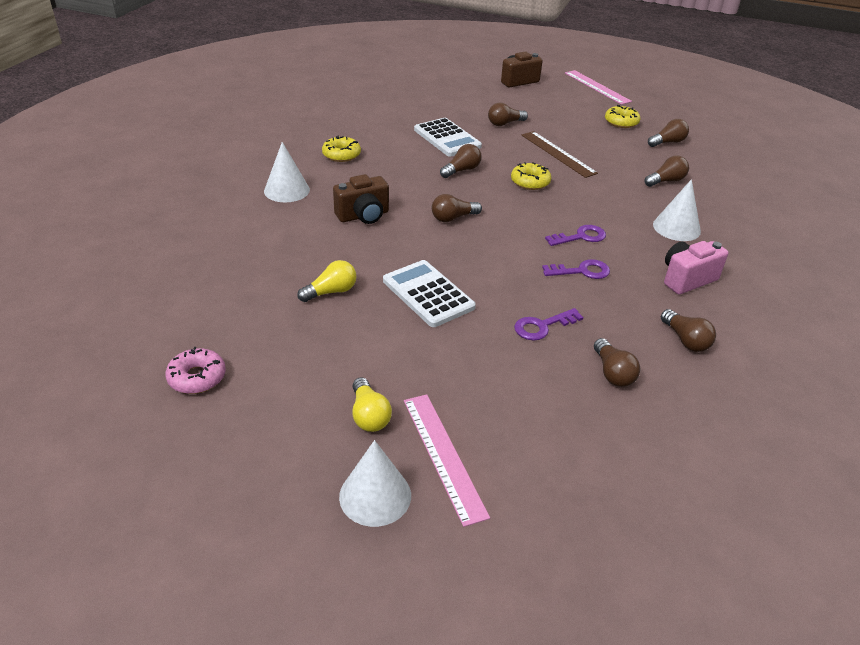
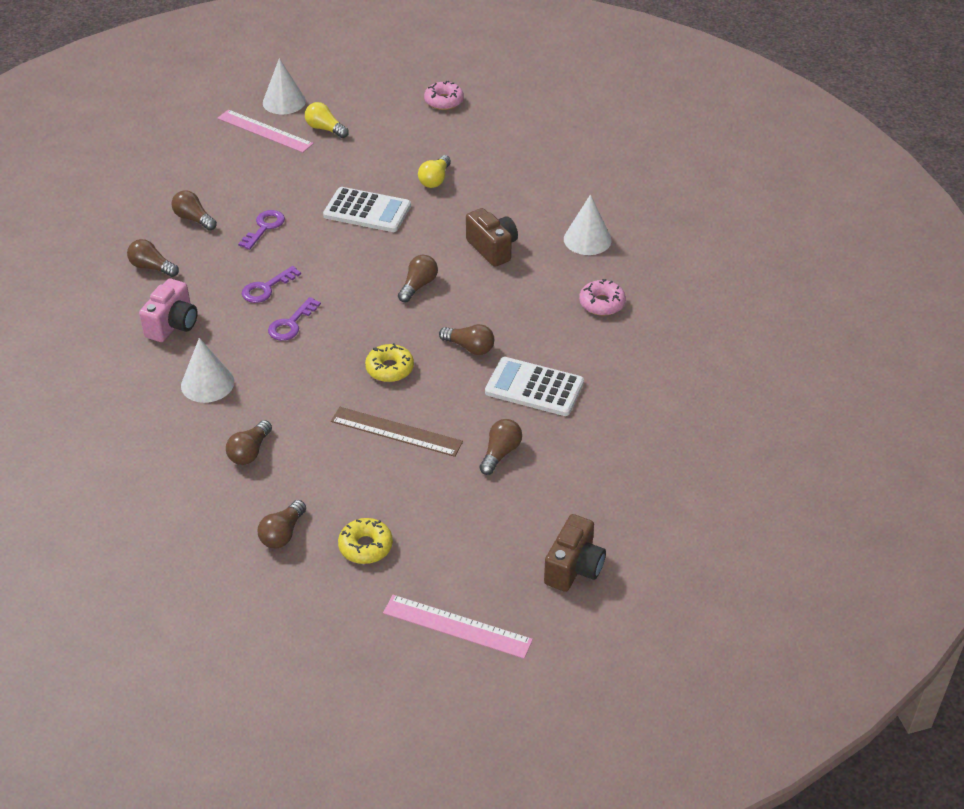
camera: 145 degrees right, 5 degrees up
(341, 155) = (602, 303): yellow donut -> pink donut
(363, 216) = (492, 248): brown camera -> brown camera turned 120 degrees clockwise
(461, 170) = (469, 347): brown light bulb -> brown light bulb turned 75 degrees counterclockwise

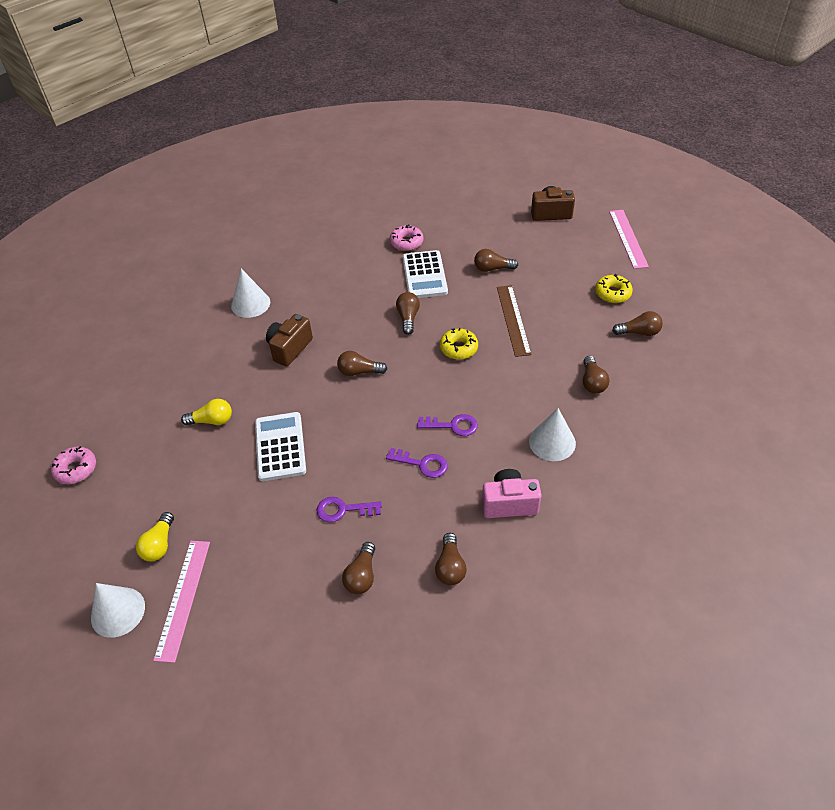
camera: 115 degrees left, 5 degrees up
(250, 452) = (592, 382): brown light bulb -> brown light bulb turned 90 degrees clockwise
(602, 303) = (320, 274): pink donut -> pink donut (406, 242)

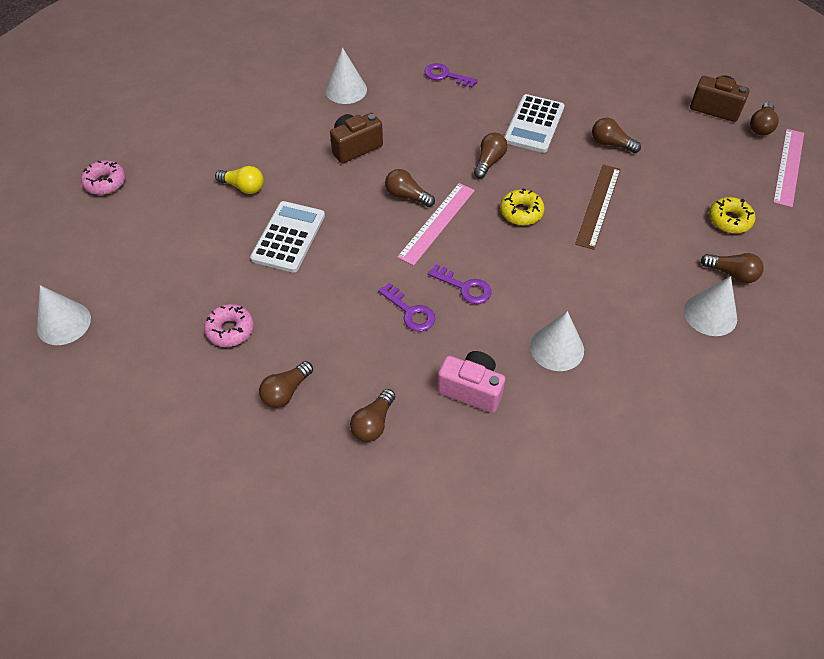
camera: 25 degrees right, 5 degrees up
(159, 544) = (131, 280): yellow light bulb -> none
(183, 598) = (121, 337): pink ruler -> pink ruler (436, 223)
(343, 510) = (308, 322): purple key -> purple key (445, 76)
(406, 242) = (537, 84): pink donut -> pink donut (230, 330)
(592, 382) = (642, 305): brown light bulb -> brown light bulb (761, 126)
(643, 368) = (710, 314): none -> white cone

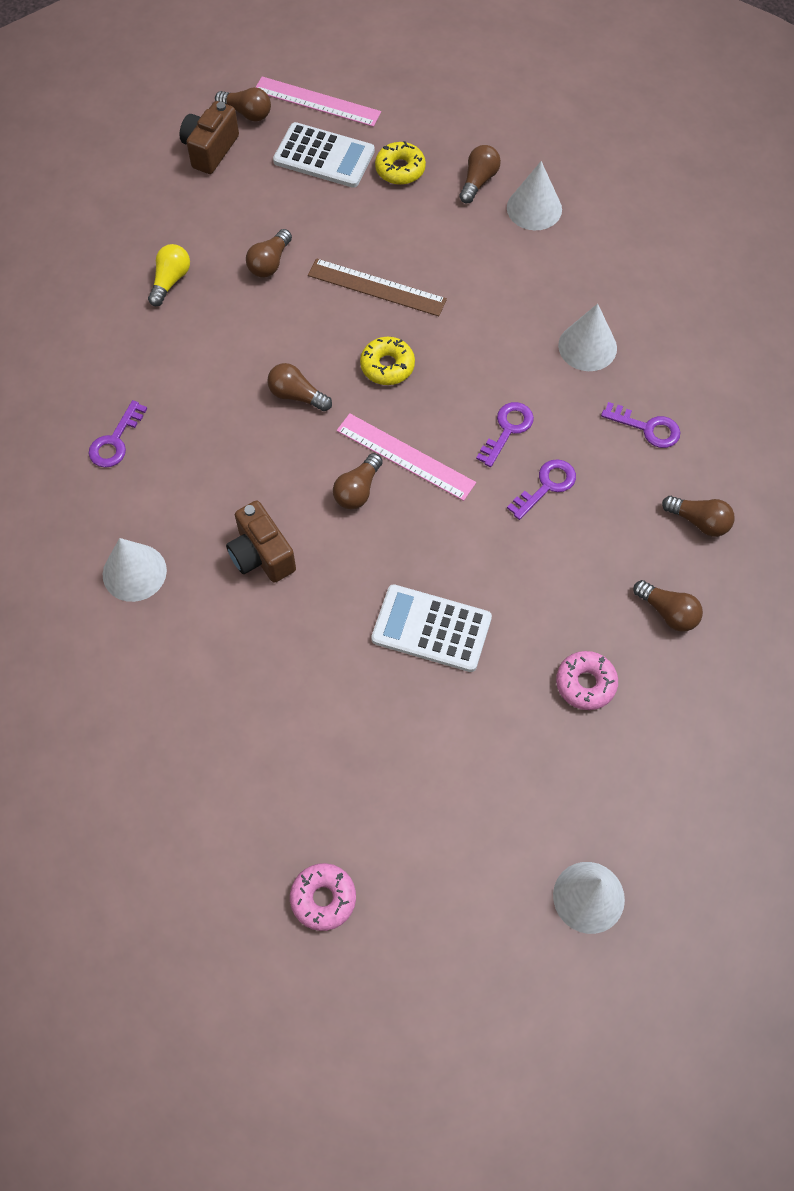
camera: 90 degrees left, 10 degrees up
(243, 187) = (337, 696): yellow light bulb -> yellow light bulb (170, 281)
(471, 389) = (647, 428): pink camera -> purple key
(534, 124) = (227, 341): white calculator -> white calculator (324, 156)

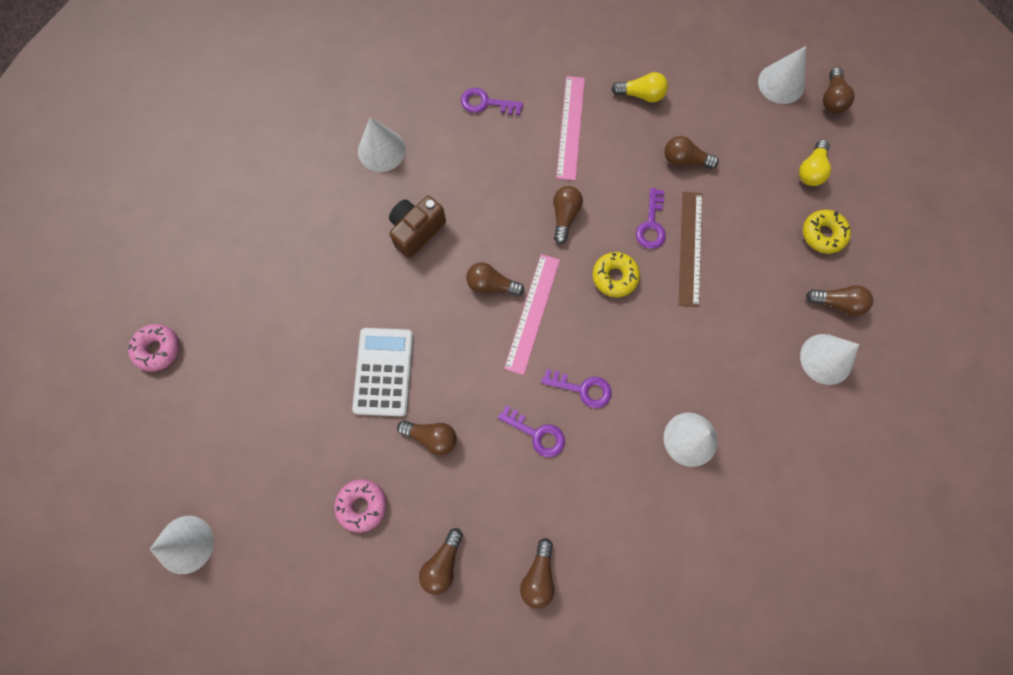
camera: 75 degrees right, 10 degrees up
(210, 150) = (781, 83): brown camera -> white cone
(317, 102) = (868, 148): pink ruler -> pink ruler (570, 127)
(324, 156) = (811, 170): white calculator -> yellow light bulb
(524, 593) = (431, 437): none -> brown light bulb
(647, 428) = (621, 510): purple key -> purple key (651, 224)

